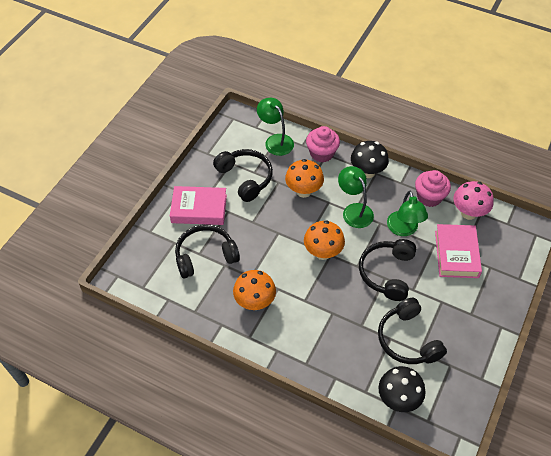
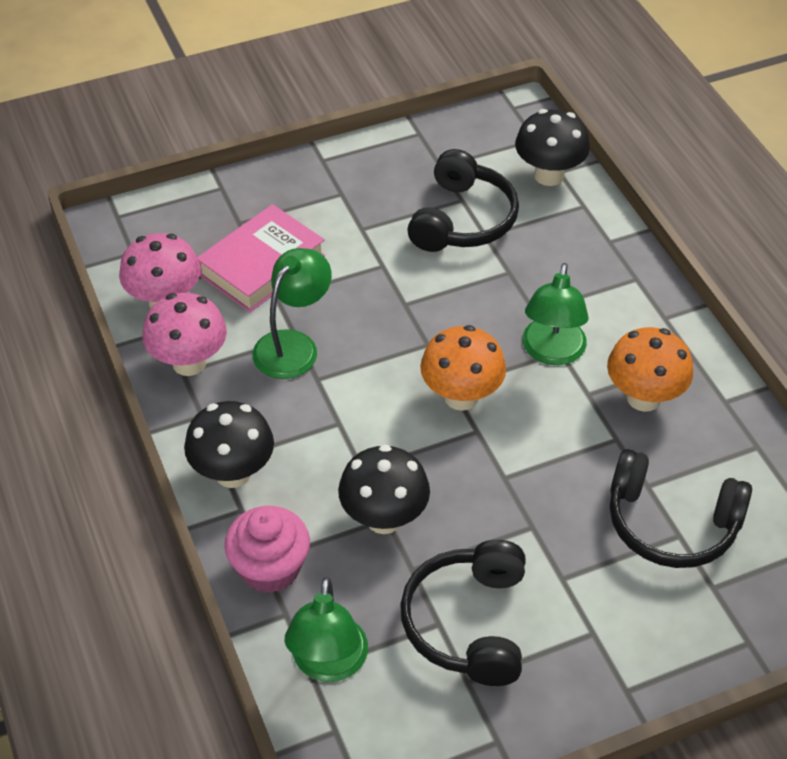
camera: 140 degrees left, 5 degrees down
(199, 209) = (615, 622): pink book -> none
(303, 191) = (384, 518): orange mushroom -> black mushroom
(354, 210) = (335, 425): green lamp -> green lamp (552, 352)
(387, 273) = (394, 307): black headphones -> none
(429, 197) = (189, 363): pink cupcake -> pink mushroom

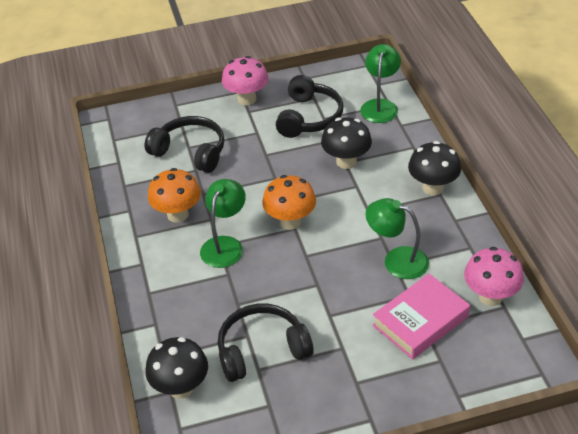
camera: 170 degrees left, 5 degrees down
(189, 363) = (467, 252): pink mushroom -> pink mushroom (247, 99)
(270, 568) = (409, 143): pink cupcake -> none
(293, 345) = (397, 260): green lamp -> green lamp turned 75 degrees clockwise
(462, 219) = (262, 350): black headphones -> black headphones turned 45 degrees clockwise

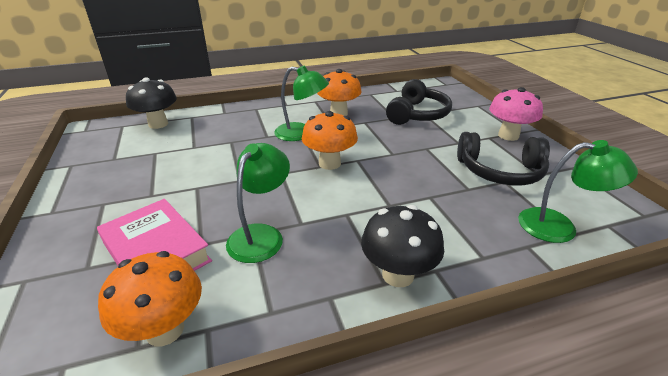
camera: 85 degrees right, 10 degrees down
(262, 350) = (174, 154): black headphones -> none
(346, 162) = (431, 197): black mushroom -> none
(490, 296) = (165, 330): pink mushroom -> orange mushroom

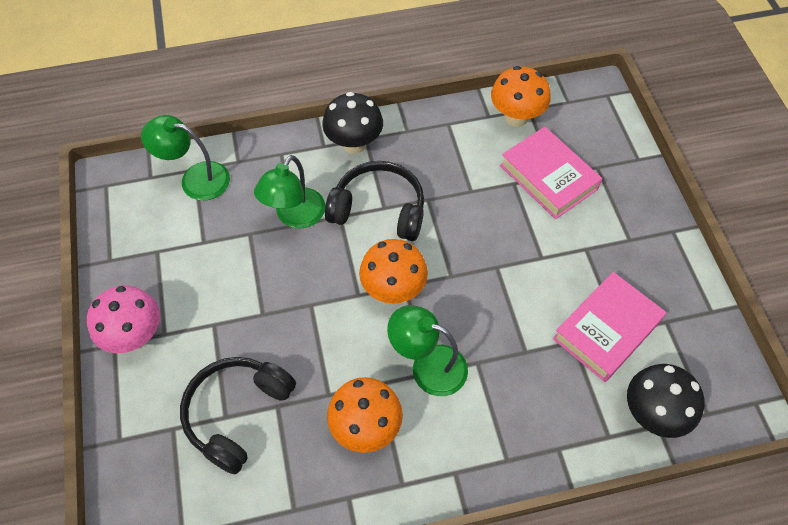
camera: 175 degrees left, 25 degrees up
(165, 153) = (606, 330): none -> pink book
(261, 235) = (463, 188): green lamp -> green lamp (295, 216)
(500, 171) = (197, 259): black headphones -> black headphones (379, 210)

